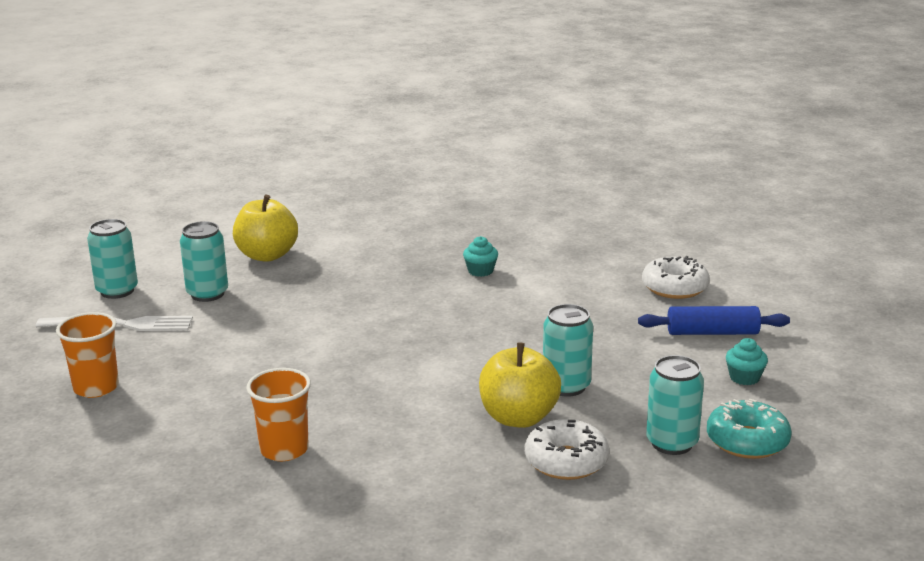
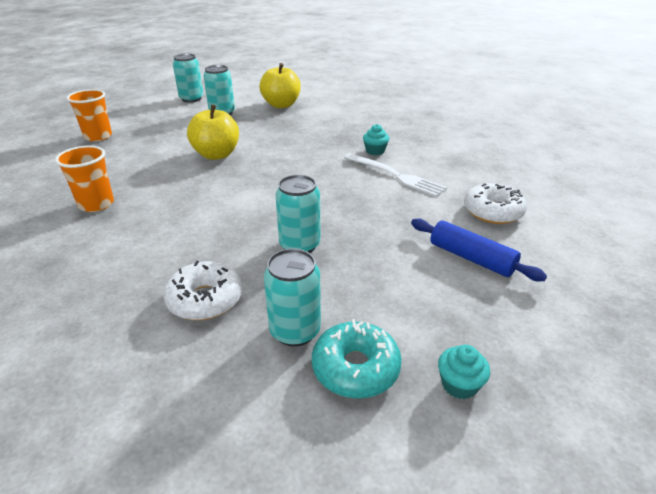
camera: 40 degrees right, 10 degrees up
(121, 324) = (163, 113): white fork -> white fork (396, 176)
(518, 418) = (234, 251): yellow apple -> yellow apple (216, 155)
(744, 377) = (441, 309): turquoise cupcake -> turquoise cupcake (459, 384)

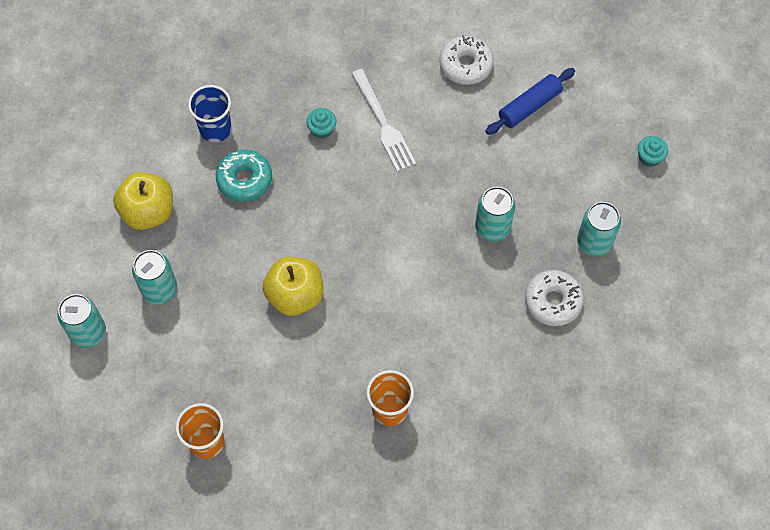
camera: 80 degrees left, 30 degrees up
(355, 117) = (215, 129): none -> blue cup
(355, 368) = (631, 211): turquoise donut -> turquoise donut (244, 180)
(396, 176) = (383, 123): white fork -> white fork turned 105 degrees clockwise

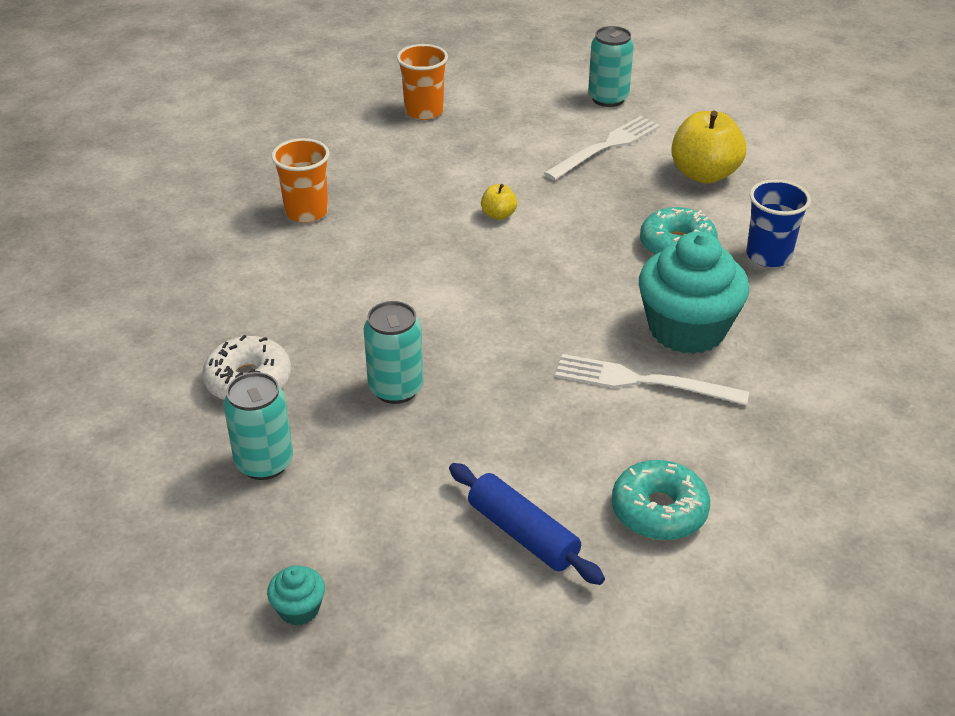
camera: 130 degrees right, 25 degrees down
(159, 289) = (606, 147): turquoise can -> white fork
(295, 295) = (498, 215): yellow apple -> yellow apple, size x0.48
(322, 129) = (687, 329): turquoise cupcake -> turquoise cupcake, size x2.37
(465, 65) = (659, 511): white donut -> turquoise donut
(529, 106) = (523, 533): blue rolling pin -> blue rolling pin turned 45 degrees counterclockwise

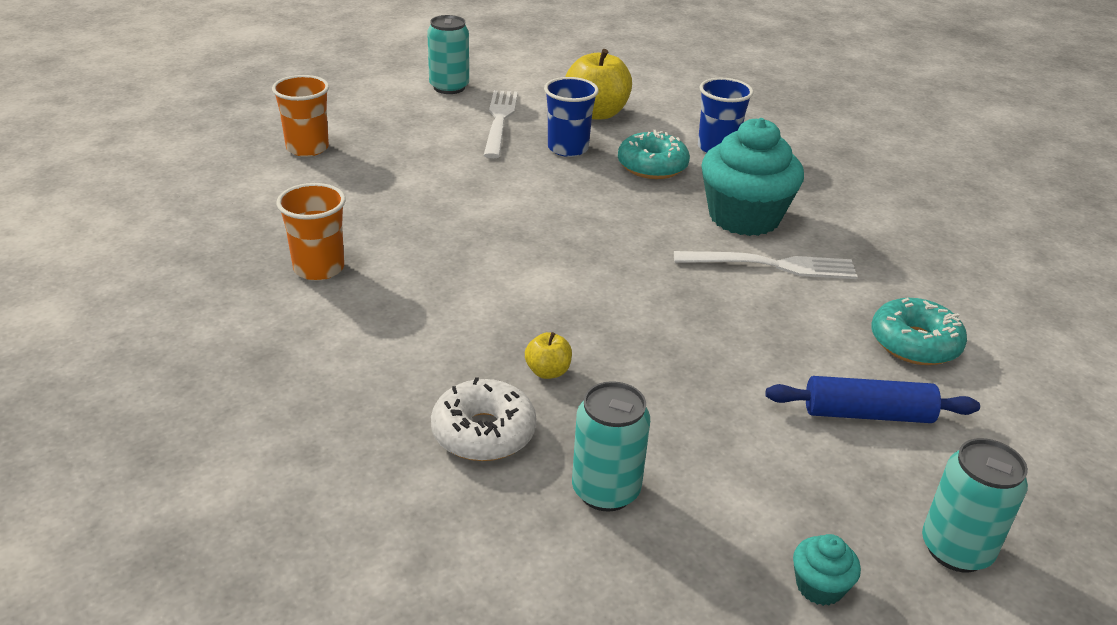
camera: 45 degrees left, 5 degrees down
(396, 389) = (617, 366): turquoise can -> turquoise can (956, 549)
(498, 215) = (493, 200): yellow apple -> yellow apple (548, 371)
(626, 197) = (568, 148): none -> blue cup
(642, 381) = (772, 265): white fork -> white fork turned 150 degrees counterclockwise

